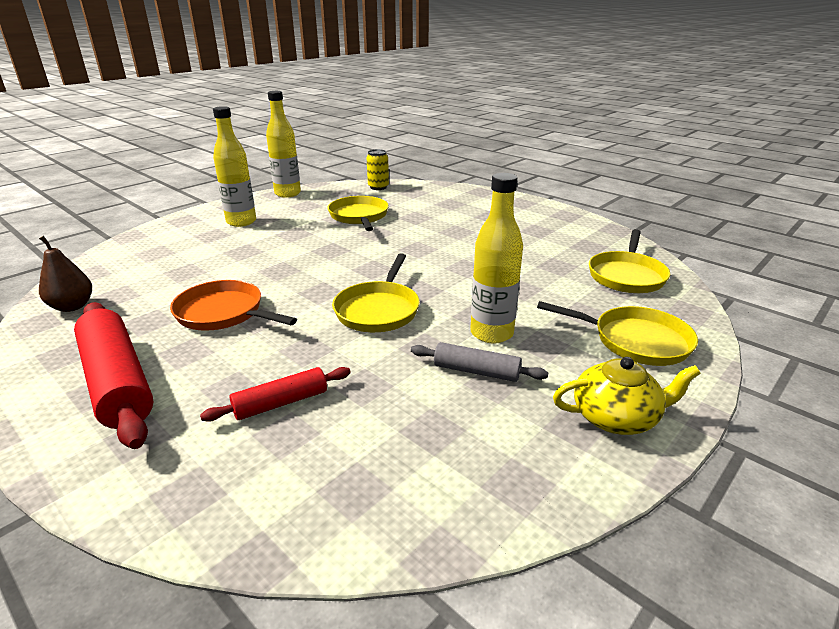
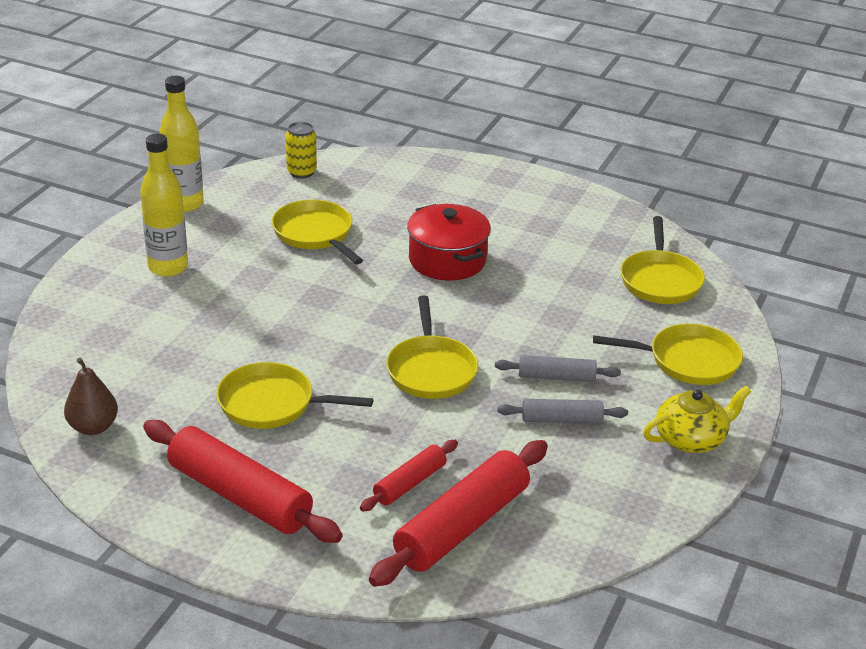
camera: 20 degrees left, 5 degrees up
(224, 313) = (272, 404): orange pan -> yellow pan
(298, 461) = (462, 526): none -> red rolling pin
(446, 241) = (447, 260): none -> red pot
(491, 333) = (556, 377): yellow bottle -> grey rolling pin

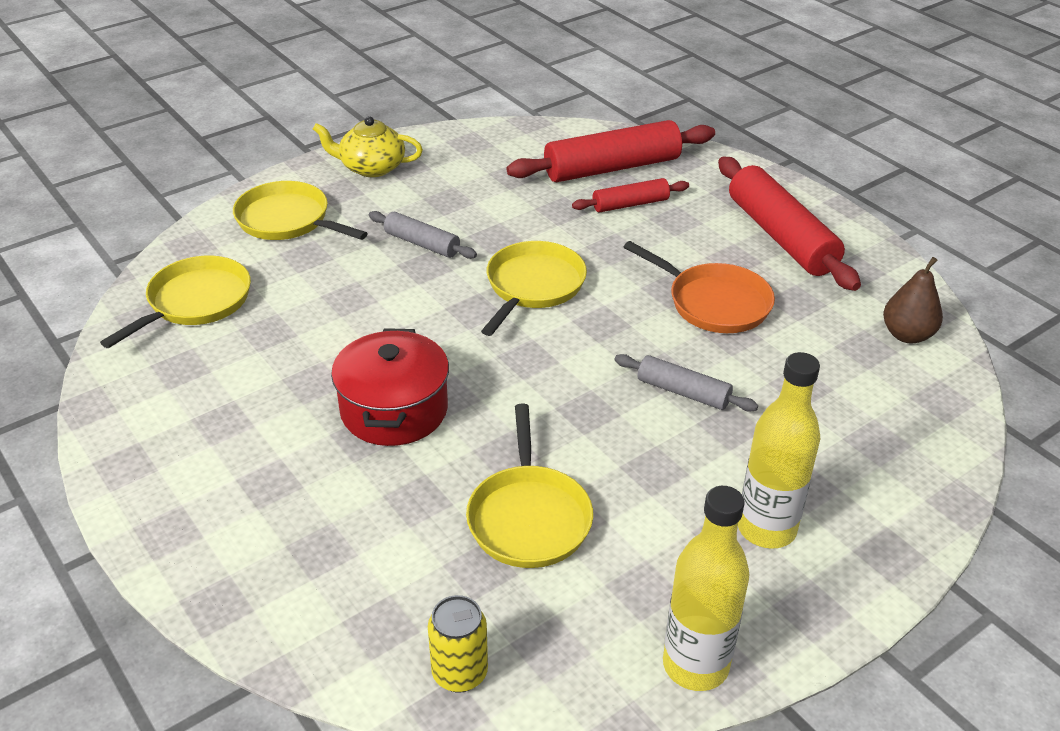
camera: 150 degrees left, 5 degrees up
(272, 404) = (713, 303): yellow pan -> orange pan
(561, 420) = (458, 210): grey rolling pin -> grey rolling pin (683, 392)

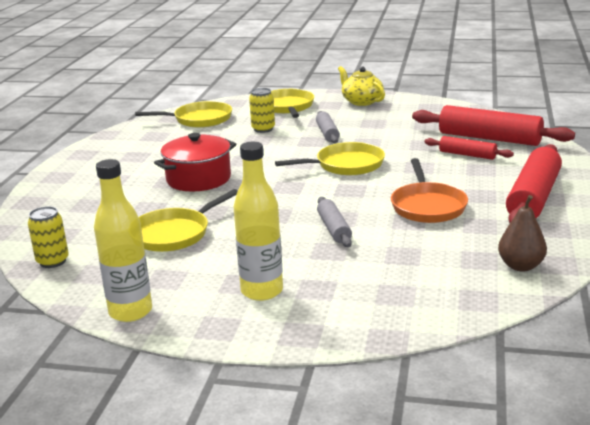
camera: 50 degrees right, 15 degrees down
(324, 276) = (263, 129): none -> yellow can

